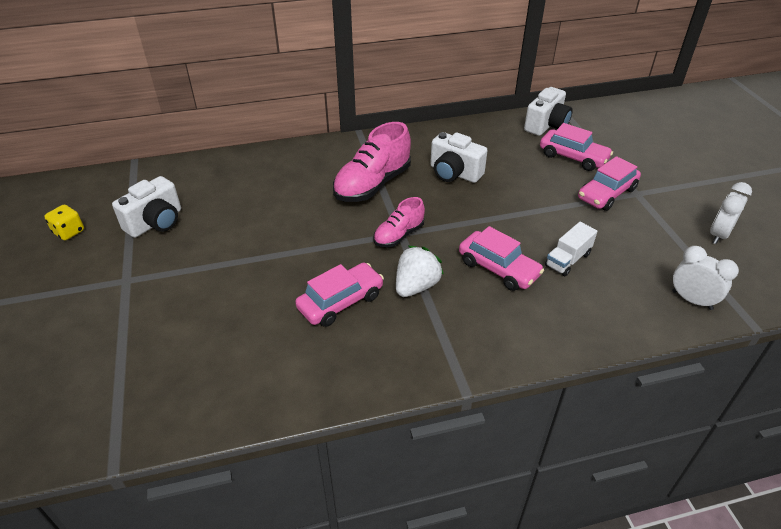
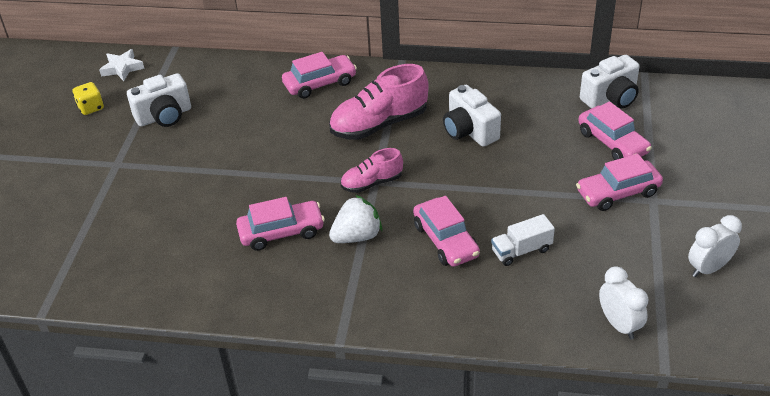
camera: 25 degrees right, 0 degrees up
(86, 188) = (122, 68): none -> white star
(296, 162) = (320, 83): none -> pink car

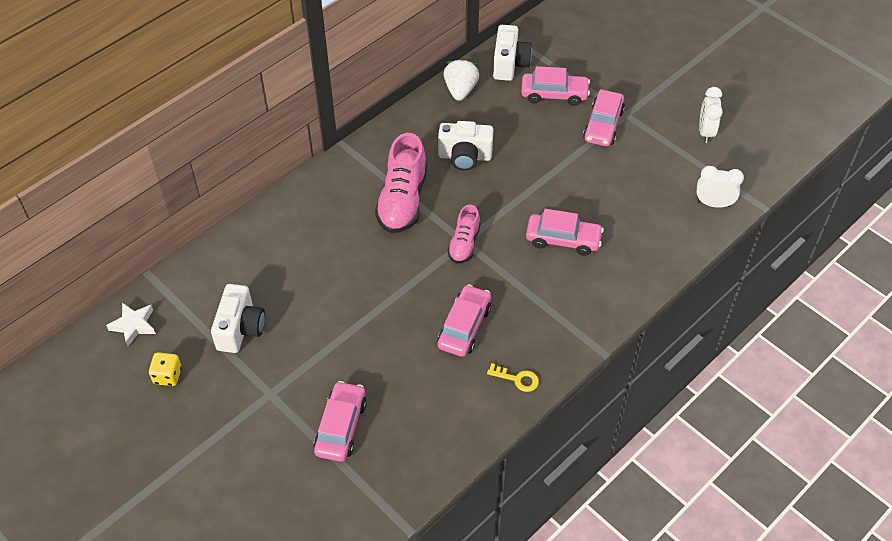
camera: 55 degrees left, 10 degrees up
(255, 296) = (517, 379): none -> yellow key
(320, 83) = (313, 206): pink car -> pink car (341, 427)
(357, 236) = (512, 285): white strawberry -> white strawberry (460, 90)
(521, 250) = (609, 207): white truck -> none

